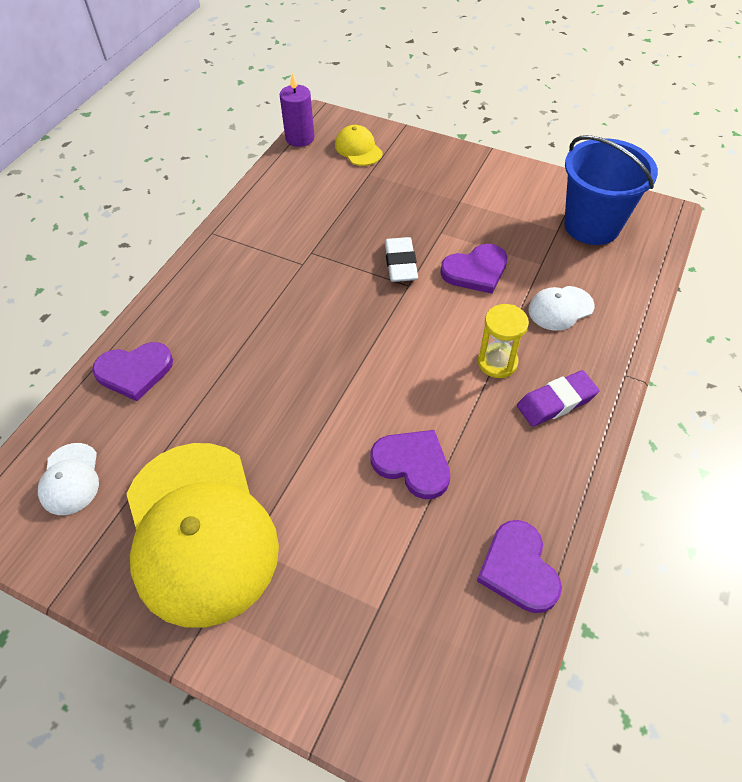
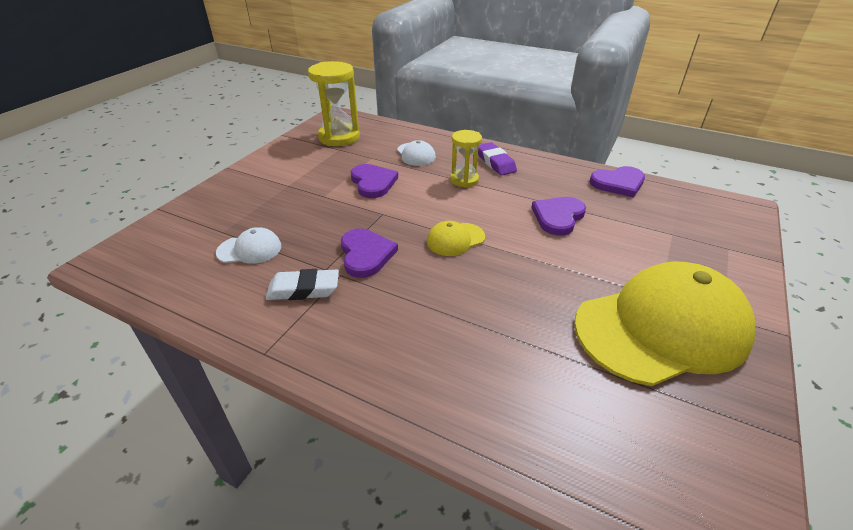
camera: 90 degrees left, 15 degrees down
(70, 479) = (651, 450): white cap -> white cap (249, 249)
(134, 371) = (489, 406): purple heart -> purple heart (366, 254)
(300, 138) = (123, 281): purple candle -> none
(358, 149) = (176, 238): yellow cap -> yellow cap (455, 239)
(400, 263) = (356, 216): white eraser -> white eraser (303, 289)
(591, 225) = (339, 137): blue bucket -> yellow hourglass

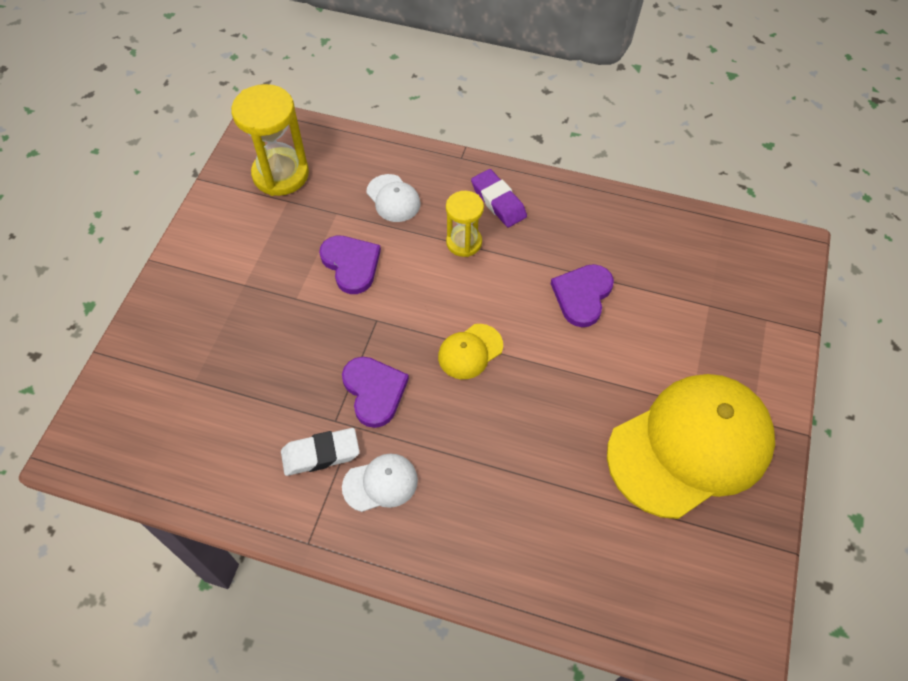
camera: 10 degrees left, 20 degrees up
(249, 249) = (239, 404): white cap -> white cap (380, 483)
(618, 183) = (650, 223): purple heart -> none

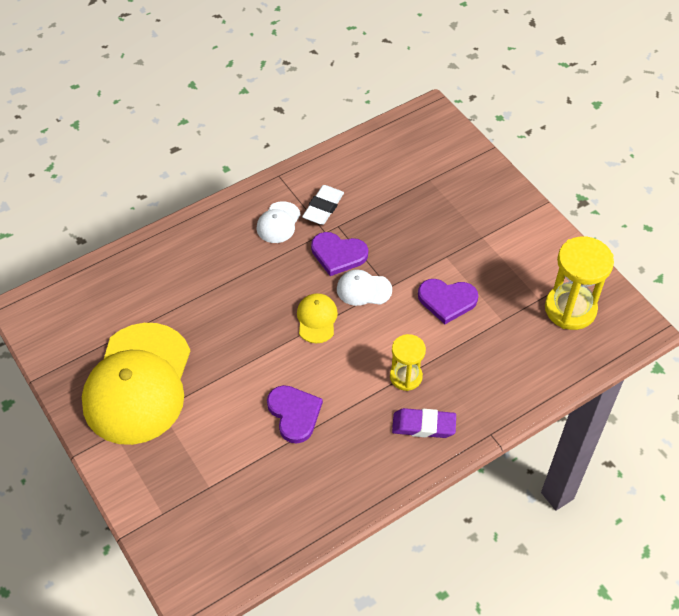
camera: 130 degrees right, 5 degrees down
(393, 198) = (486, 361): white cap -> white cap (363, 289)

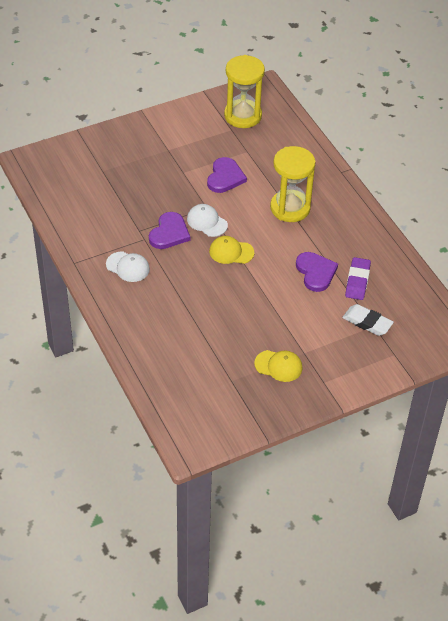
camera: 85 degrees left, 5 degrees down
(138, 384) = (278, 366): yellow cap -> yellow cap, size x0.43
(294, 414) = (316, 272): purple heart -> purple heart turned 90 degrees clockwise
(323, 208) = (118, 237): white eraser -> white eraser (367, 322)
(363, 289) = (207, 222): white cap -> white cap turned 120 degrees clockwise
(406, 377) = (290, 208): yellow hourglass -> yellow hourglass, size x1.65
(423, 426) = (332, 204): purple eraser -> purple eraser (357, 281)

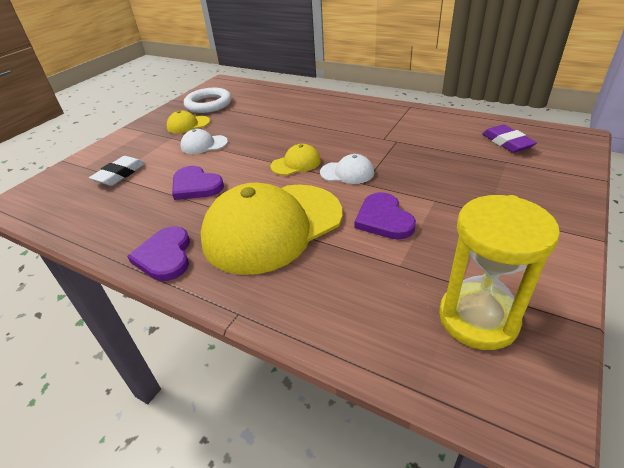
camera: 150 degrees right, 10 degrees down
(128, 267) = (368, 120): white cap -> white cap (204, 144)
(169, 233) = (369, 150): purple heart -> purple heart (165, 256)
(237, 395) = (208, 104): none -> white ring
(290, 208) = (272, 227): yellow hourglass -> yellow cap
(357, 281) = (144, 198): purple eraser -> purple eraser (506, 142)
(367, 322) = (120, 174): white eraser -> white eraser turned 60 degrees counterclockwise

